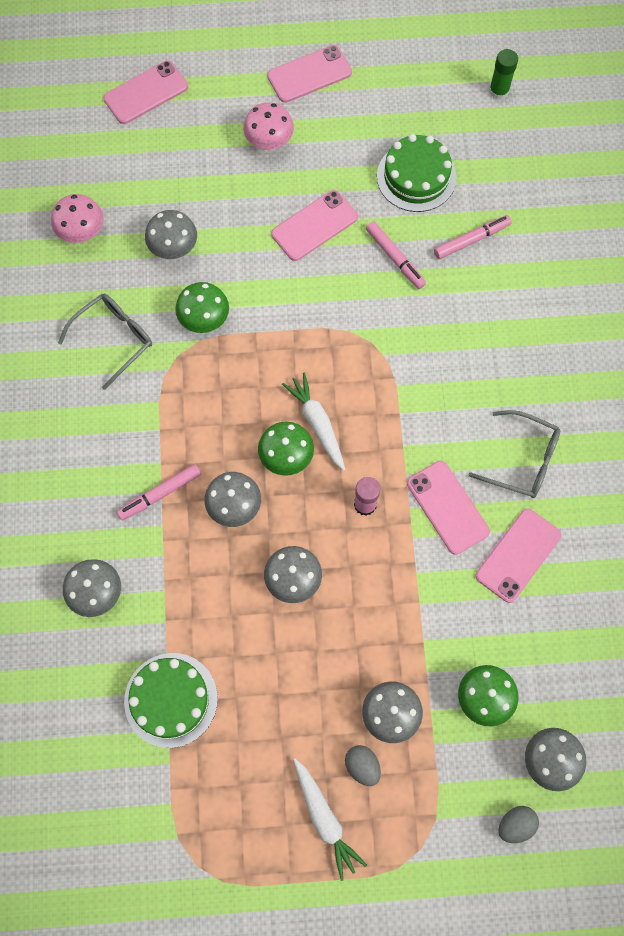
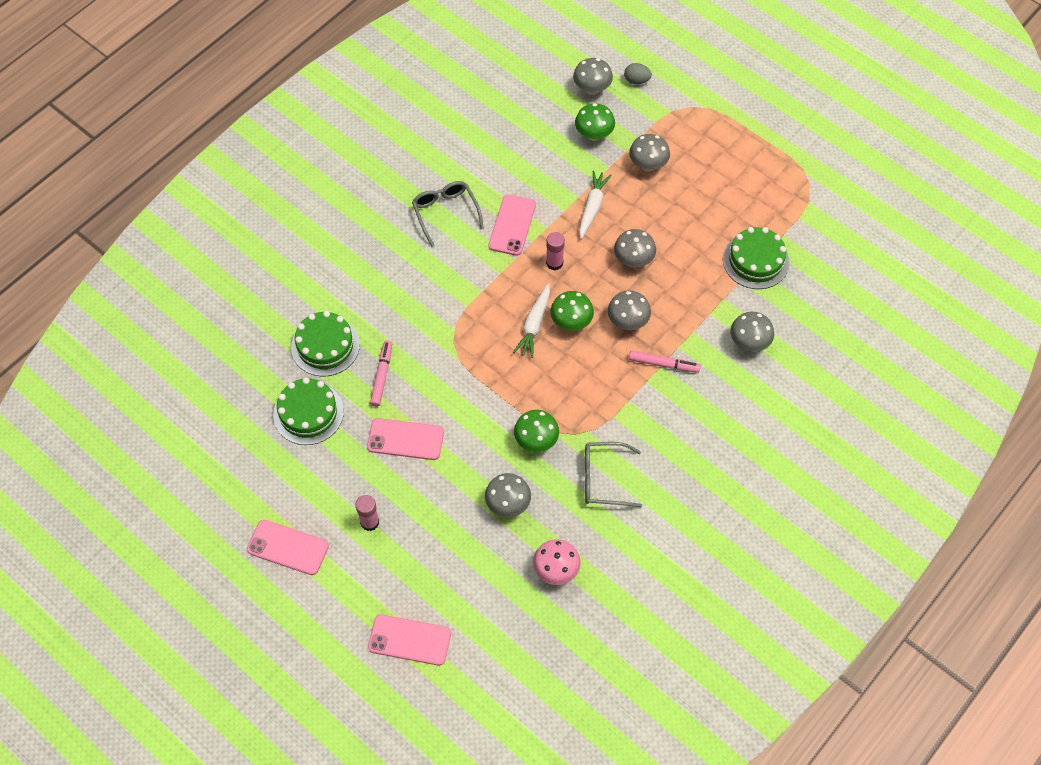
camera: 135 degrees left, 10 degrees down
(269, 142) = (369, 522): pink mushroom -> pink glue stick
(324, 819) = (726, 152): white carrot -> white carrot (592, 207)
(362, 766) = (685, 157): grey egg -> none
(471, 240) = (325, 346): pink marker -> green cake
(498, 91) = (189, 421): green glue stick -> none
(518, 555) = (503, 175): pink phone -> none

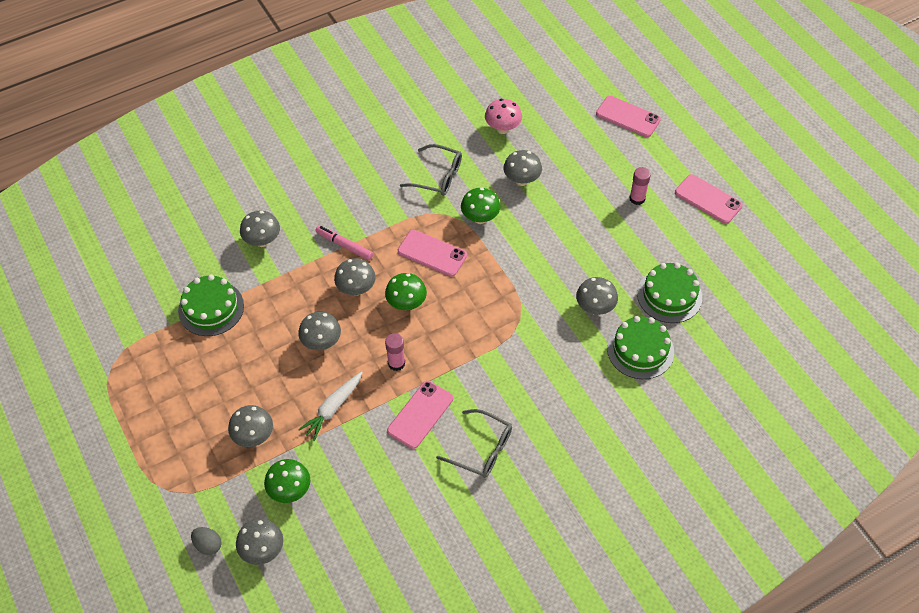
camera: 160 degrees left, 5 degrees down
(382, 376) = (595, 308): pink marker -> grey mushroom
(405, 439) = (589, 250): pink phone -> pink phone (432, 253)
(445, 213) = (482, 449): grey glasses -> grey glasses turned 60 degrees counterclockwise
(534, 325) = (440, 311): white carrot -> none

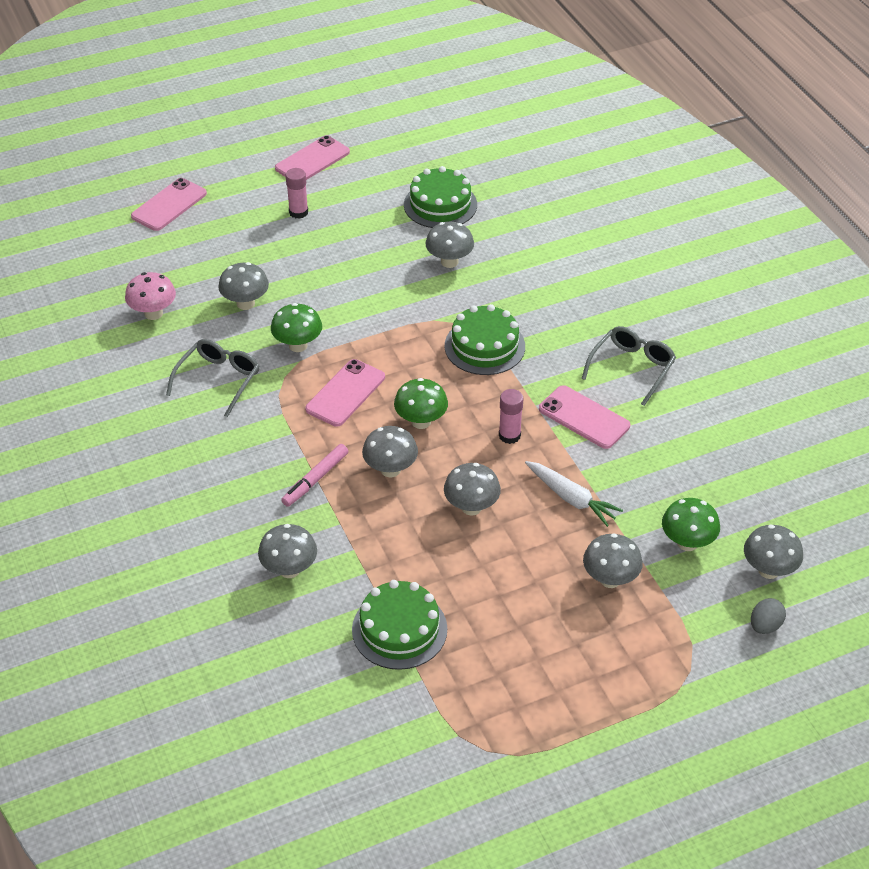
camera: 85 degrees left, 10 degrees down
(640, 350) = (509, 234): green cake -> green cake (484, 346)

